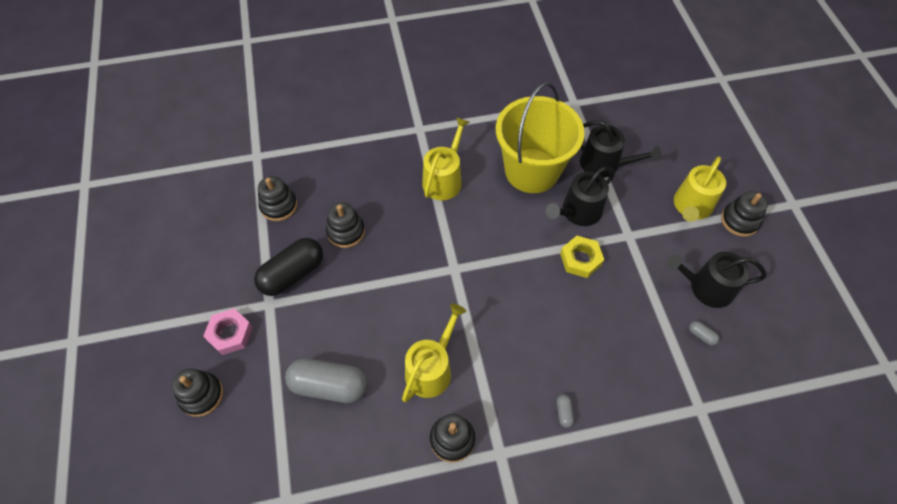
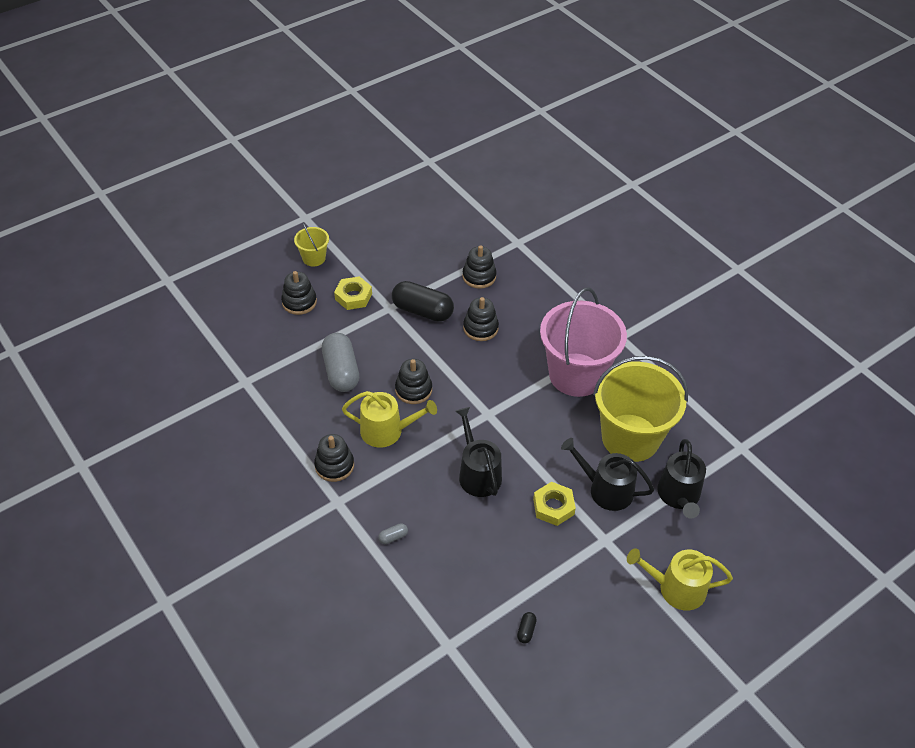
camera: 65 degrees right, 10 degrees down
(144, 355) = (314, 258): none -> yellow bucket
(230, 334) = (353, 296): pink nut -> yellow nut
(444, 179) = (576, 375): yellow watering can -> pink bucket
(701, 335) = (526, 631): grey capsule -> black capsule
(706, 287) = (583, 624): black watering can -> black watering can (478, 473)
(739, 221) = (687, 639): black stacking toy -> black stacking toy (413, 390)

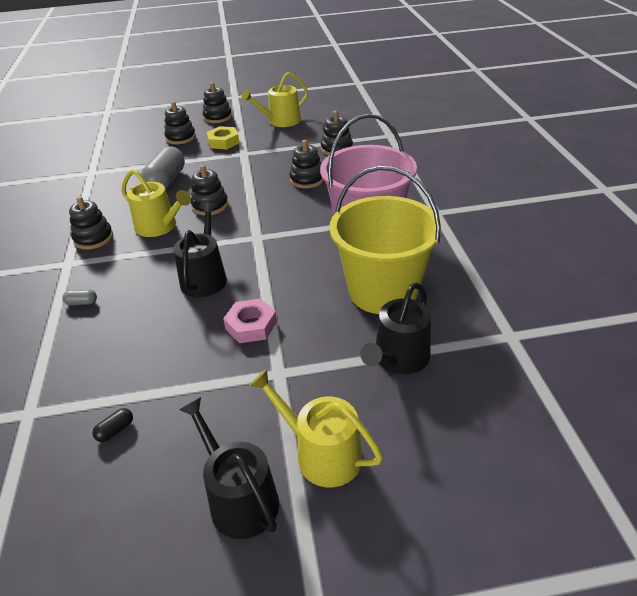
camera: 30 degrees right, 10 degrees down
(314, 258) = (218, 117): yellow bucket -> black stacking toy
(390, 248) = (281, 121): none -> yellow watering can
(422, 311) = (268, 160): black capsule -> none
(553, 506) = (251, 325): yellow nut -> pink nut
(606, 489) = (319, 327): black watering can -> black watering can (239, 498)

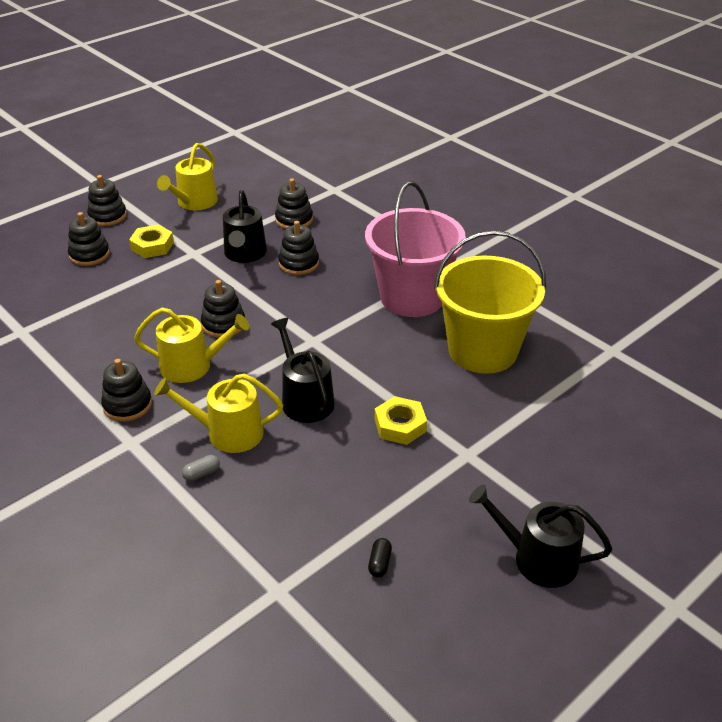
camera: 35 degrees left, 0 degrees up
(166, 182) = (137, 314): grey capsule -> none
(251, 325) = (400, 425): pink nut -> yellow nut
(321, 454) = (564, 498): yellow watering can -> yellow watering can (228, 433)
(398, 359) = (549, 402): black watering can -> black watering can (245, 254)

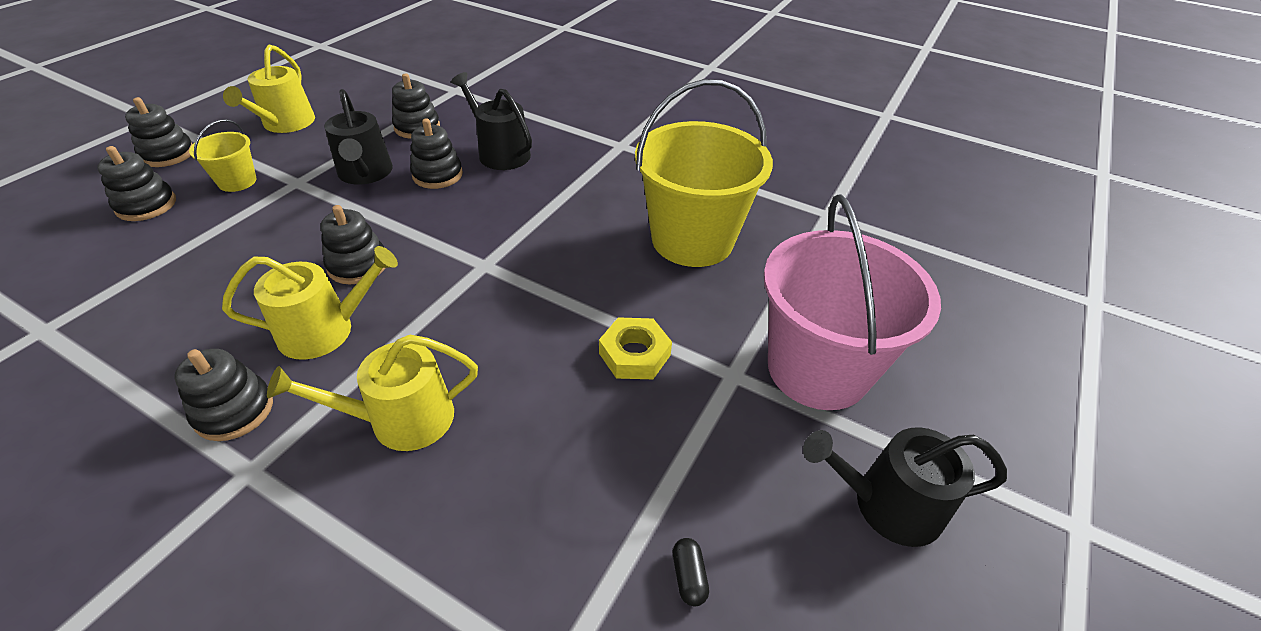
camera: 20 degrees left, 5 degrees up
(152, 246) = (237, 181): yellow nut -> yellow bucket
(202, 474) = (376, 497): grey capsule -> none
(305, 399) = (497, 345): black watering can -> black watering can (500, 152)
(412, 297) = (587, 192): pink bucket -> pink bucket (817, 369)

